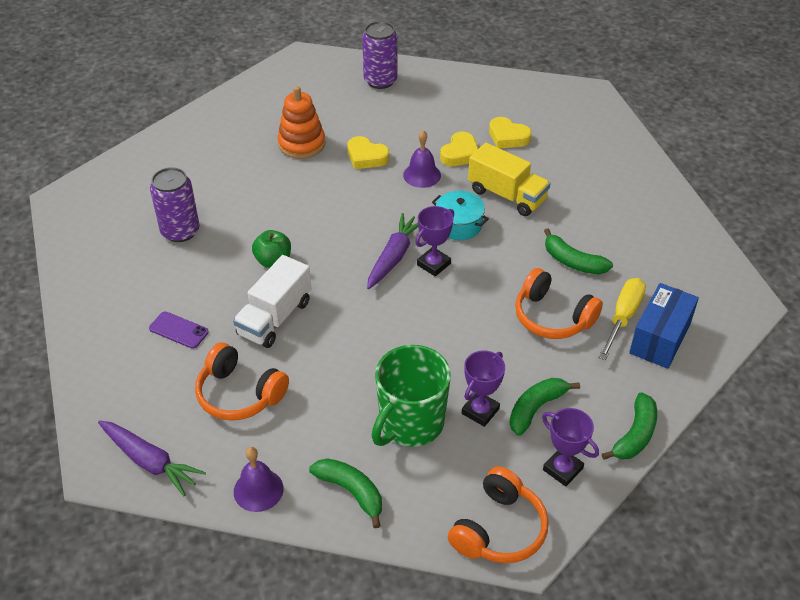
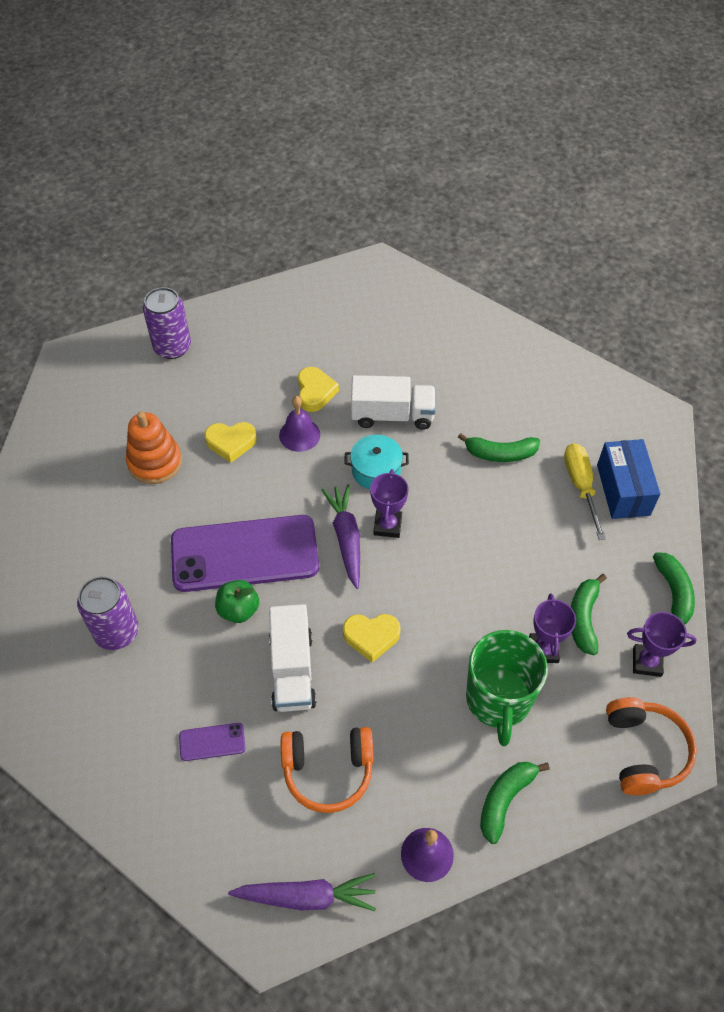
camera: 35 degrees left, 10 degrees up
(310, 229) = (245, 554): none -> purple phone
(351, 491) = (505, 799): green banana -> green banana turned 60 degrees counterclockwise
(507, 195) = (392, 415): yellow truck -> white truck
(508, 137) = (343, 350): yellow heart -> yellow heart (371, 637)
(552, 317) = (527, 520): orange headphones -> none

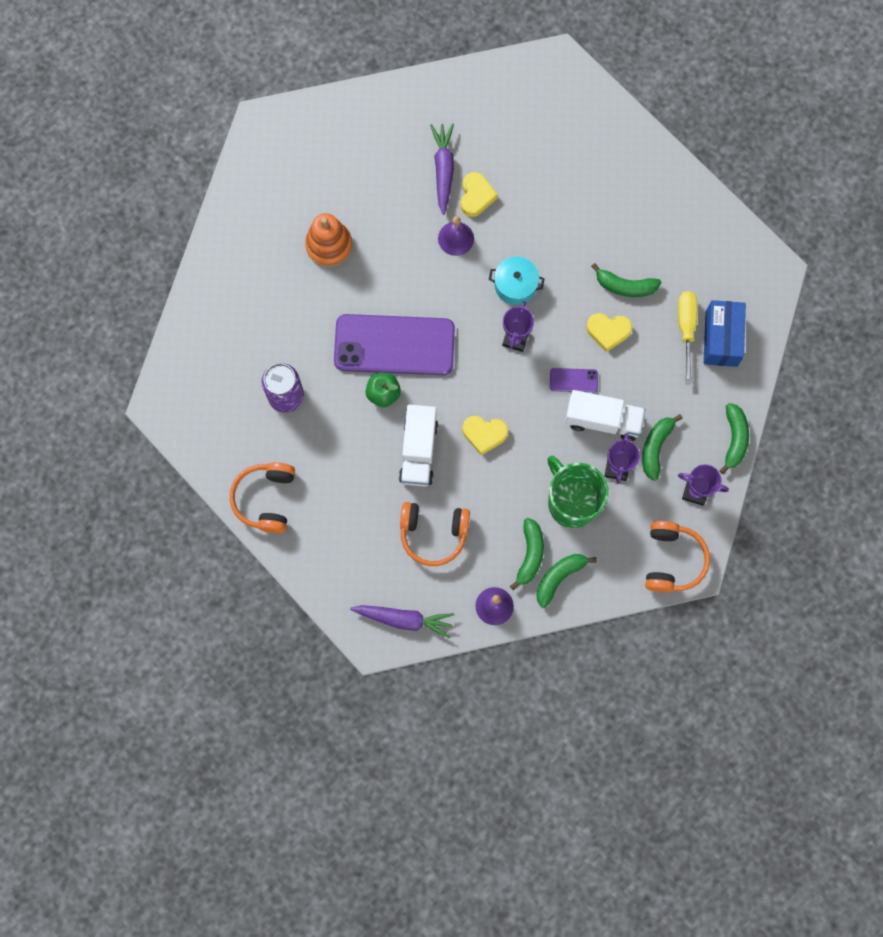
camera: 10 degrees right, 20 degrees up
(99, 763) = (266, 499): none -> orange headphones
(172, 347) = (355, 127): purple can -> none
(212, 742) = (350, 497): purple phone -> purple phone (573, 380)
(231, 443) = (396, 237): yellow heart -> yellow heart (608, 331)
(346, 538) = (479, 345): purple carrot -> purple carrot (443, 170)
(392, 415) = (540, 232): white truck -> white truck (603, 420)
(460, 776) = (530, 555): none -> green banana
(498, 700) = (572, 502): green mug -> green mug turned 135 degrees clockwise

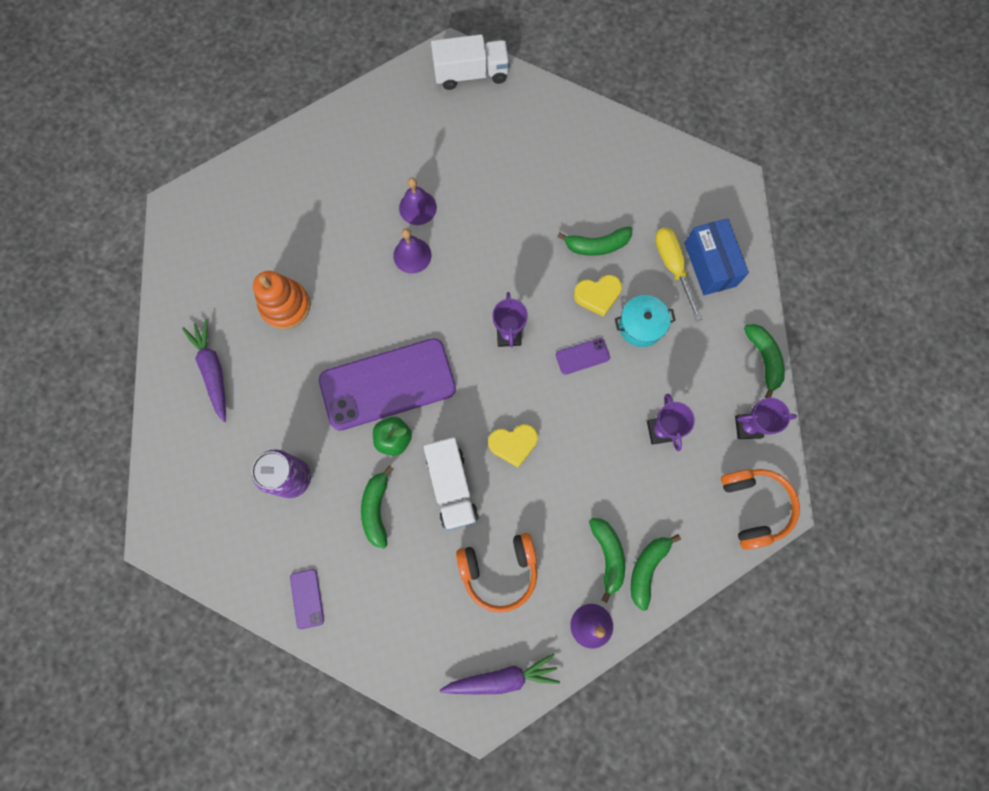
camera: 20 degrees left, 0 degrees up
(266, 499) = (307, 598): orange headphones -> purple phone
(443, 170) = (376, 193): purple carrot -> purple carrot (213, 371)
(476, 196) = (417, 207): yellow heart -> purple bell
(515, 285) = (488, 281): turquoise pot -> turquoise pot (641, 326)
(572, 502) = (629, 483): green mug -> none
(603, 420) = (627, 386): white truck -> white truck (471, 74)
(655, 447) = (690, 395): green banana -> green banana (376, 509)

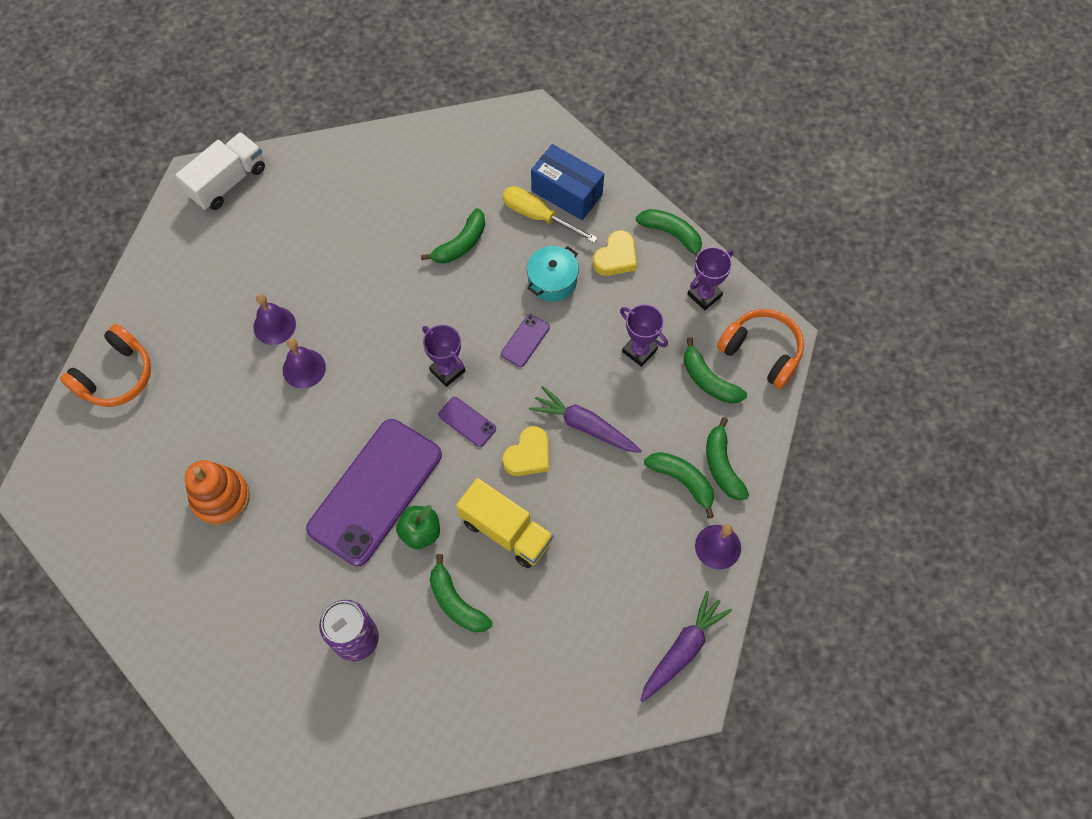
camera: 40 degrees left, 10 degrees down
(213, 371) = (198, 607): purple carrot -> purple carrot (584, 426)
(307, 598) = (459, 728): purple phone -> purple phone (467, 422)
(452, 486) = (506, 531): white truck -> yellow truck
(499, 570) = (605, 565): orange headphones -> orange headphones (116, 376)
(597, 295) = (496, 283): yellow heart -> yellow heart (616, 257)
(693, 495) = (708, 380): none -> green banana

